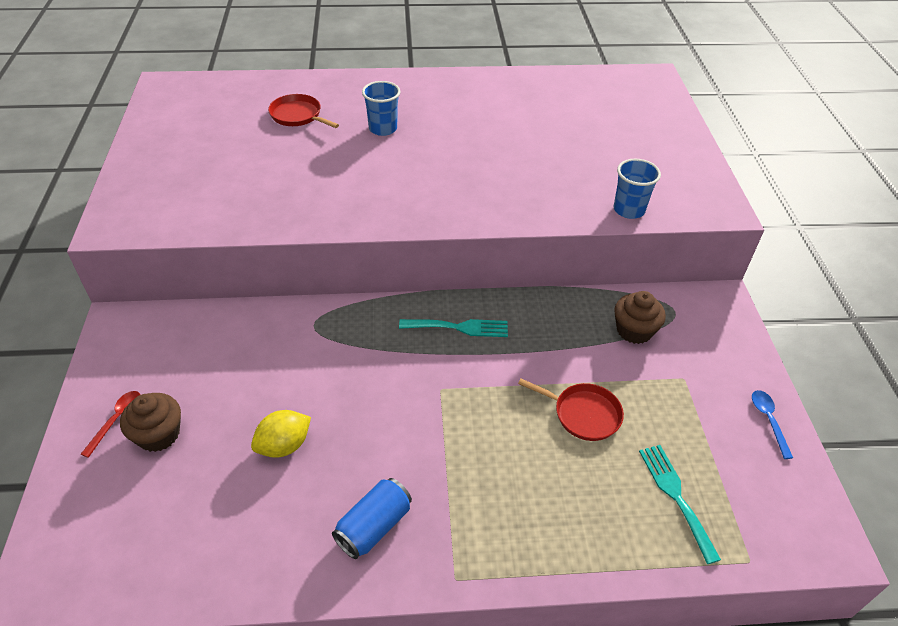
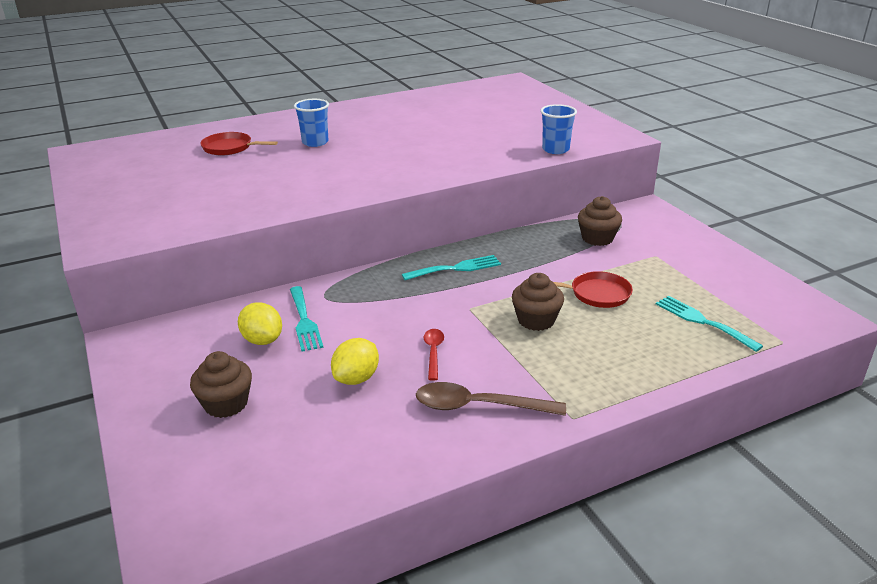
camera: 20 degrees left, 15 degrees down
(117, 420) = (174, 405): red spoon -> red spoon (433, 352)
(229, 364) = (262, 340): none -> yellow lemon
(278, 352) = (304, 321): none -> turquoise fork
(374, 526) = (478, 406): blue can -> brown spoon
(497, 429) = (536, 320): none -> brown cupcake
(768, 420) = (733, 263): blue spoon -> none

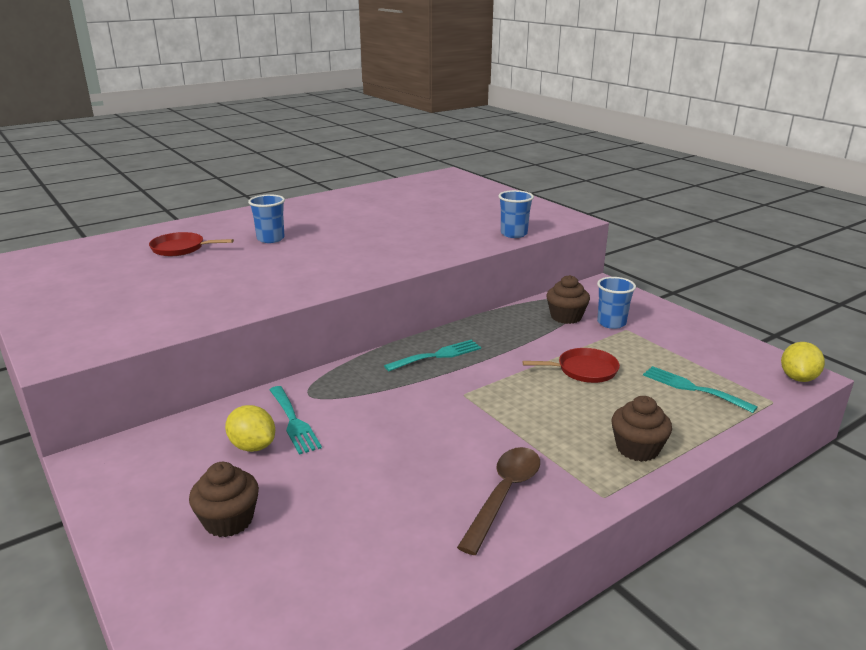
camera: 10 degrees left, 5 degrees down
(356, 378) = (367, 478): yellow lemon -> yellow lemon (798, 378)
(433, 352) = (440, 442): red spoon -> none
(478, 406) = (504, 494): brown spoon -> brown spoon turned 120 degrees clockwise
(536, 320) = (534, 400): brown cupcake -> brown cupcake (637, 448)
(642, 248) = (611, 323): none -> blue cup

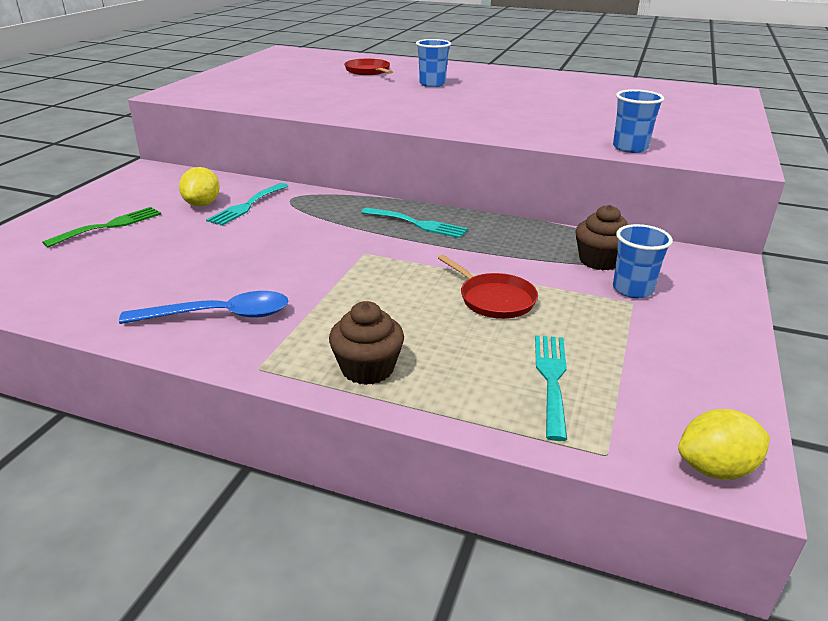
camera: 55 degrees right, 5 degrees up
(228, 520) = (110, 226): brown cupcake -> green fork
(504, 494) = (219, 315): brown spoon -> blue spoon

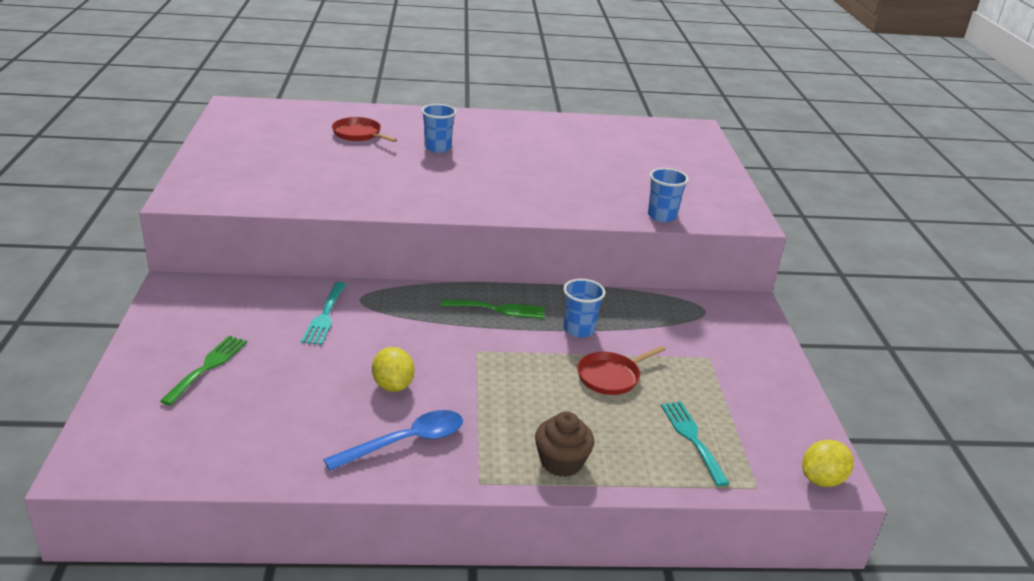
camera: 25 degrees left, 0 degrees up
(202, 204) = (278, 322): yellow lemon -> yellow lemon (393, 385)
(418, 224) = (498, 309): turquoise fork -> green fork
(494, 299) = (611, 376): red pan -> red pan turned 120 degrees clockwise
(599, 260) = (665, 321): brown cupcake -> none
(632, 289) = (703, 345): blue cup -> blue cup (579, 329)

